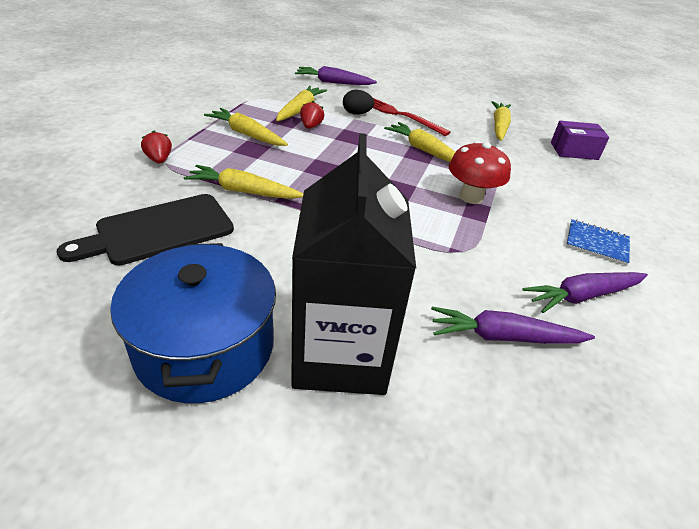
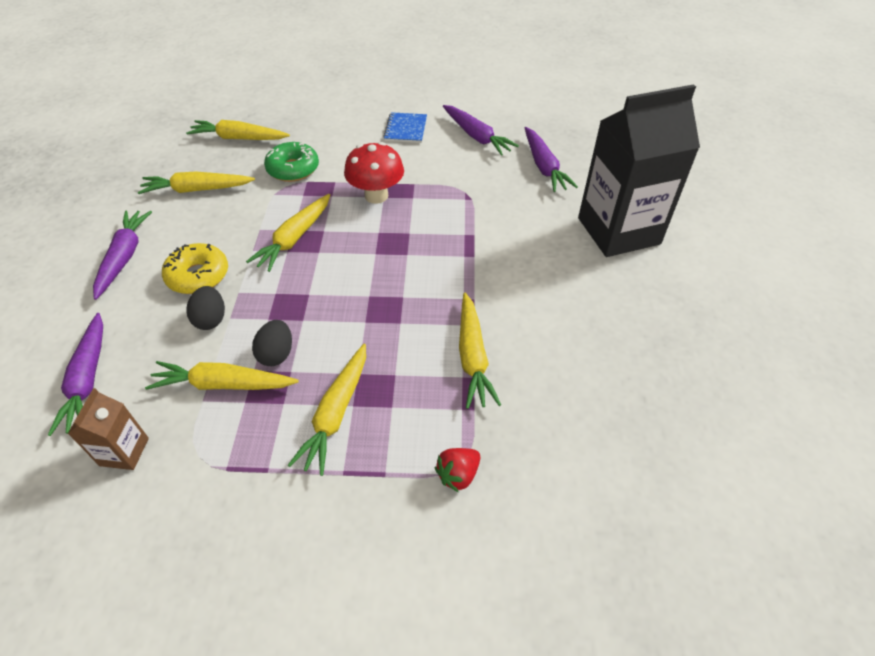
camera: 105 degrees left, 10 degrees up
(159, 230) = (582, 391): black cutting board -> none
(205, 347) = (669, 295): blue pot -> none
(278, 85) = (124, 452): none -> brown carton
(311, 126) = (276, 354): red strawberry -> black egg
(400, 115) = (198, 276): red fork -> yellow donut
(430, 99) = (124, 257): none -> purple carrot
(522, 166) = (293, 169): none -> green donut
(574, 151) = (239, 138): purple box -> yellow carrot

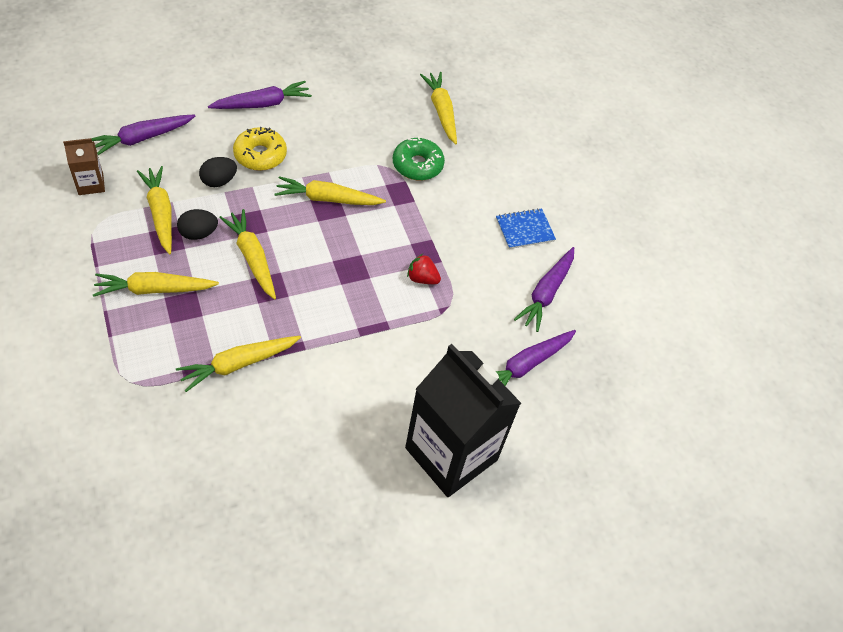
camera: 60 degrees right, 5 degrees up
(197, 190) = (358, 113): yellow carrot -> yellow carrot (252, 258)
(376, 195) = (410, 238): red mushroom -> none
(458, 475) = (121, 383): red strawberry -> red strawberry (422, 278)

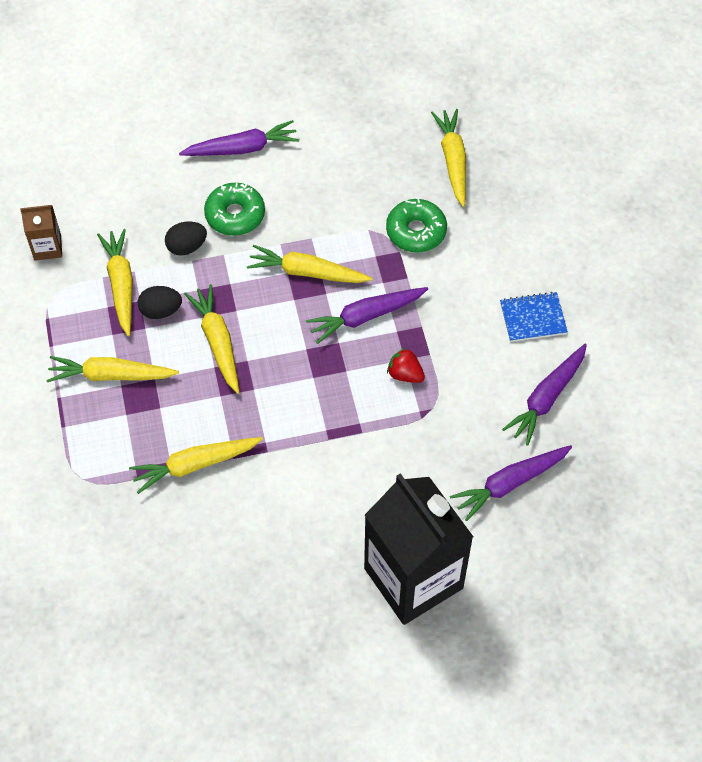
camera: 15 degrees right, 5 degrees up
(142, 138) = (104, 191): purple carrot -> purple carrot (366, 316)
(260, 155) = (235, 215): yellow donut -> green donut

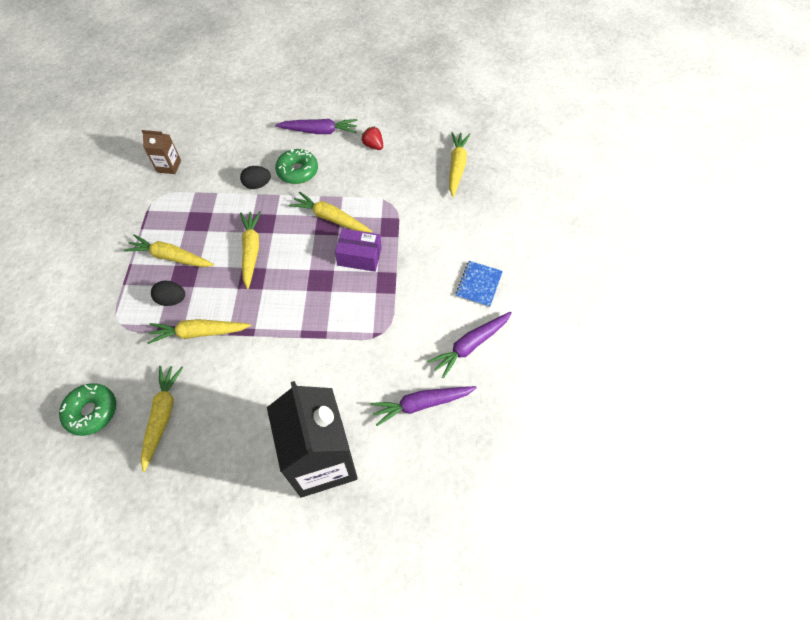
camera: 15 degrees right, 0 degrees up
(121, 285) = (204, 199): yellow carrot -> yellow carrot (163, 416)
(161, 311) = (223, 222): black egg -> black egg (172, 299)
(366, 316) = (359, 257): purple carrot -> purple box
(405, 374) = (372, 303): red strawberry -> red strawberry (373, 145)
(416, 231) = (415, 207): green donut -> green donut (92, 412)
(533, 318) = (478, 284): blue notebook -> blue notebook turned 75 degrees counterclockwise

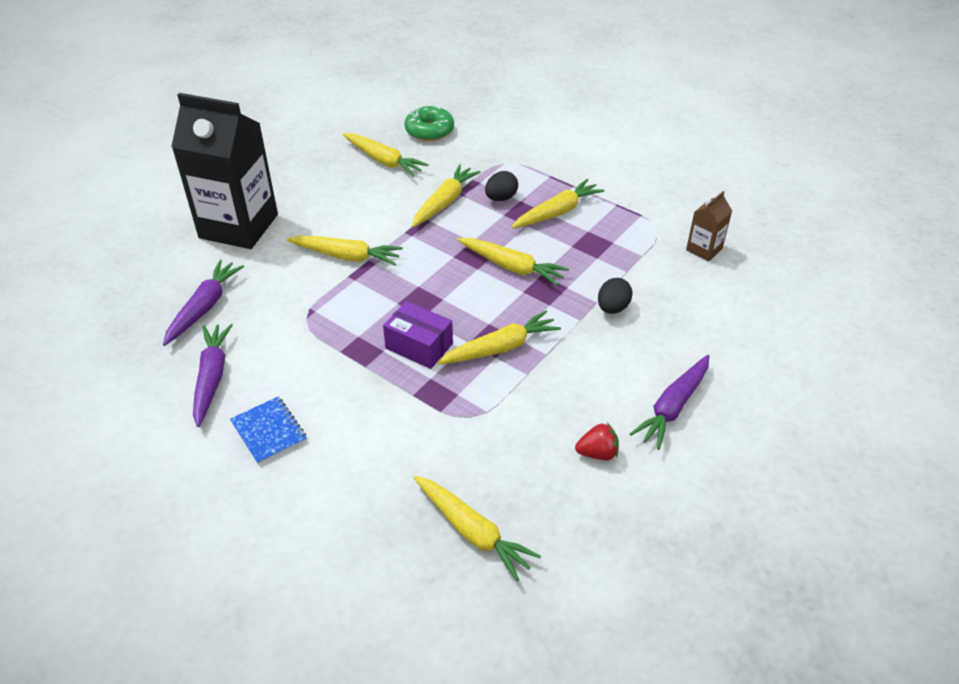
camera: 125 degrees right, 15 degrees down
(297, 171) = (608, 352): green donut -> none
(305, 354) = (346, 256): none -> yellow carrot
(359, 257) = (419, 346): purple box -> purple box turned 75 degrees clockwise

